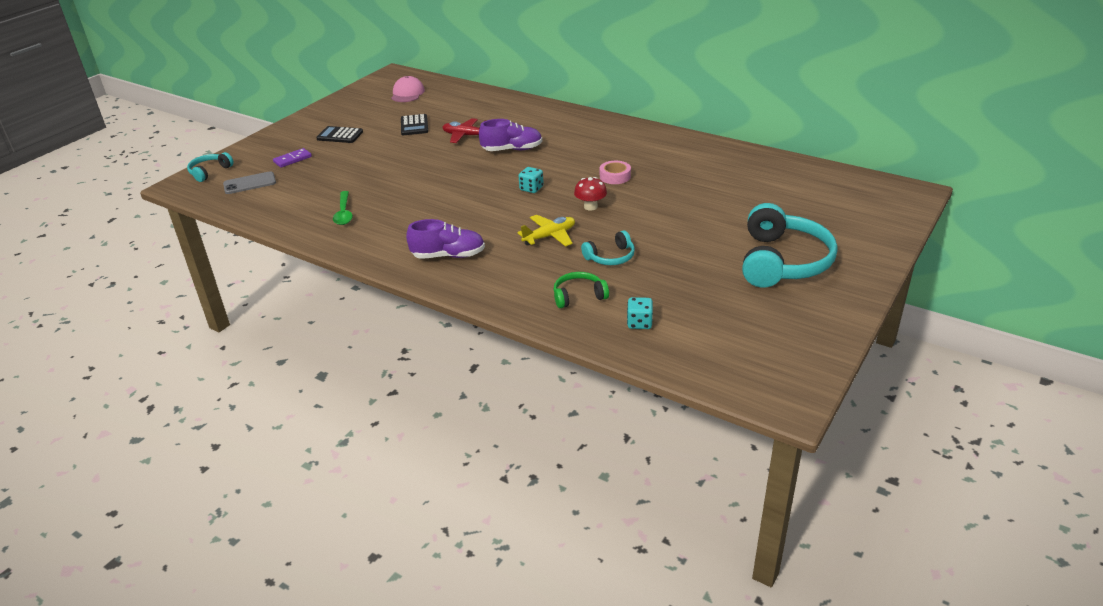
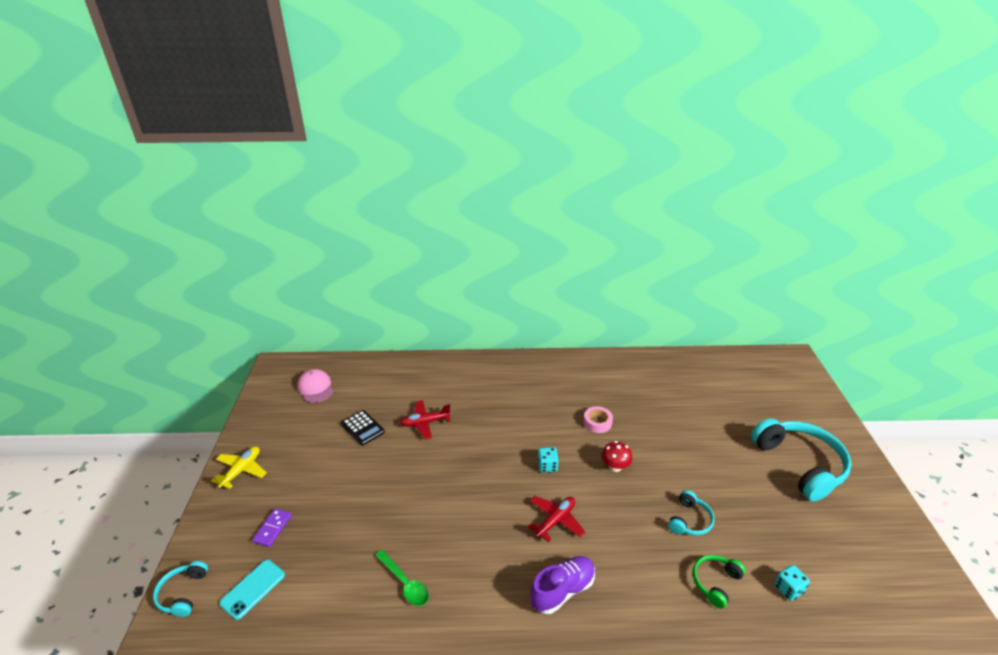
camera: 35 degrees left, 0 degrees up
(249, 183) = (253, 589): grey phone -> turquoise phone
(340, 135) = (295, 471): black calculator -> none
(494, 220) = (555, 520): none -> red plane
(512, 150) = (484, 424): purple shoe -> none
(550, 236) = (620, 519): yellow plane -> yellow plane (241, 470)

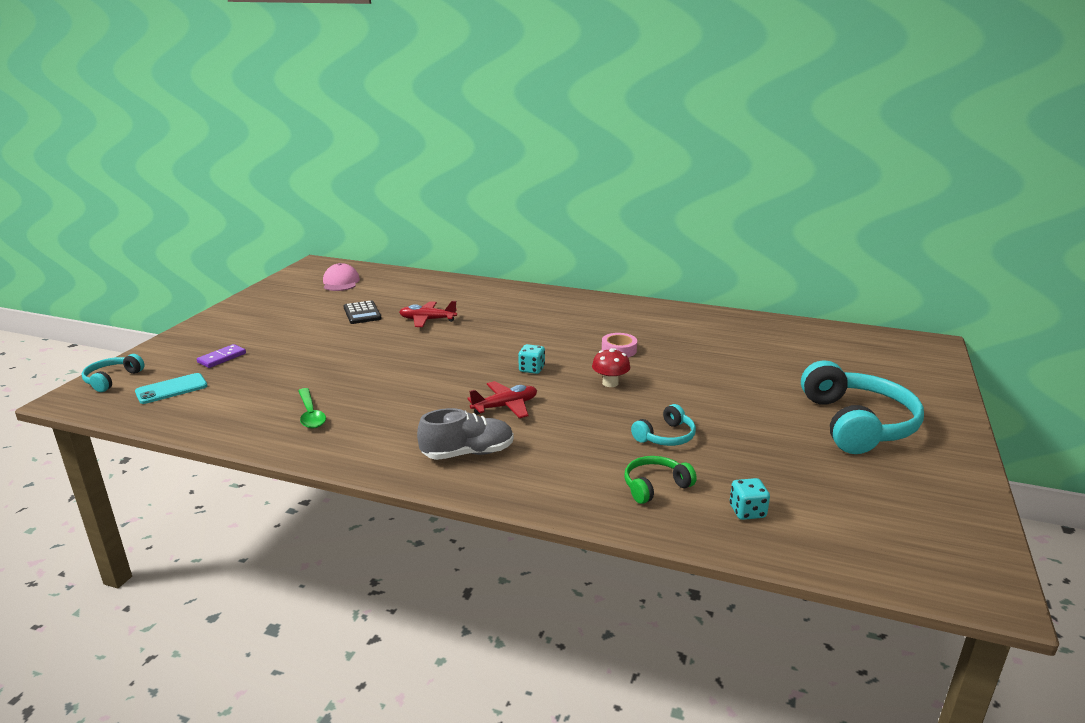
camera: 20 degrees right, 10 degrees down
(241, 470) = (227, 320): yellow plane -> none
(562, 590) = (468, 453): purple shoe -> grey shoe

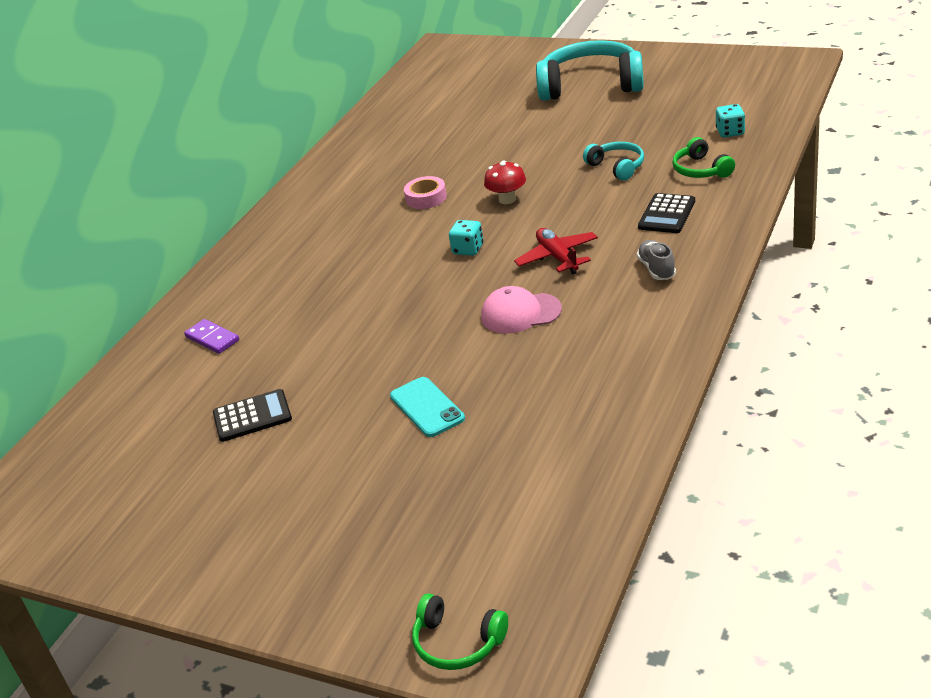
camera: 80 degrees left, 10 degrees up
(112, 379) = (457, 643): turquoise headphones -> green headphones
(171, 389) = (498, 553): turquoise phone -> turquoise phone (427, 407)
(222, 358) = (394, 530): purple domino -> purple domino (212, 338)
(310, 414) = (576, 394): green spoon -> none
(341, 282) = (98, 470): pink cap -> pink cap (520, 313)
(427, 320) = (298, 348): red plane -> none
(468, 453) = (656, 269): grey shoe -> grey shoe, size x0.64
(565, 462) = (667, 214): none -> black calculator

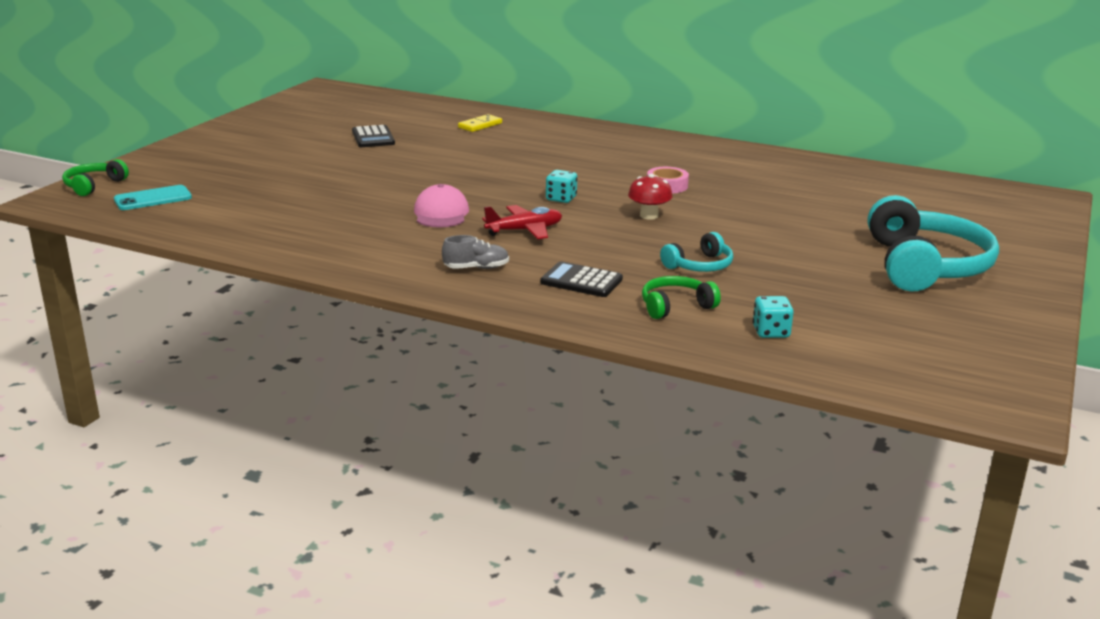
camera: 85 degrees right, 10 degrees down
(212, 338) = (480, 125): purple domino -> yellow domino
(427, 407) = (337, 182): turquoise phone -> turquoise phone (153, 199)

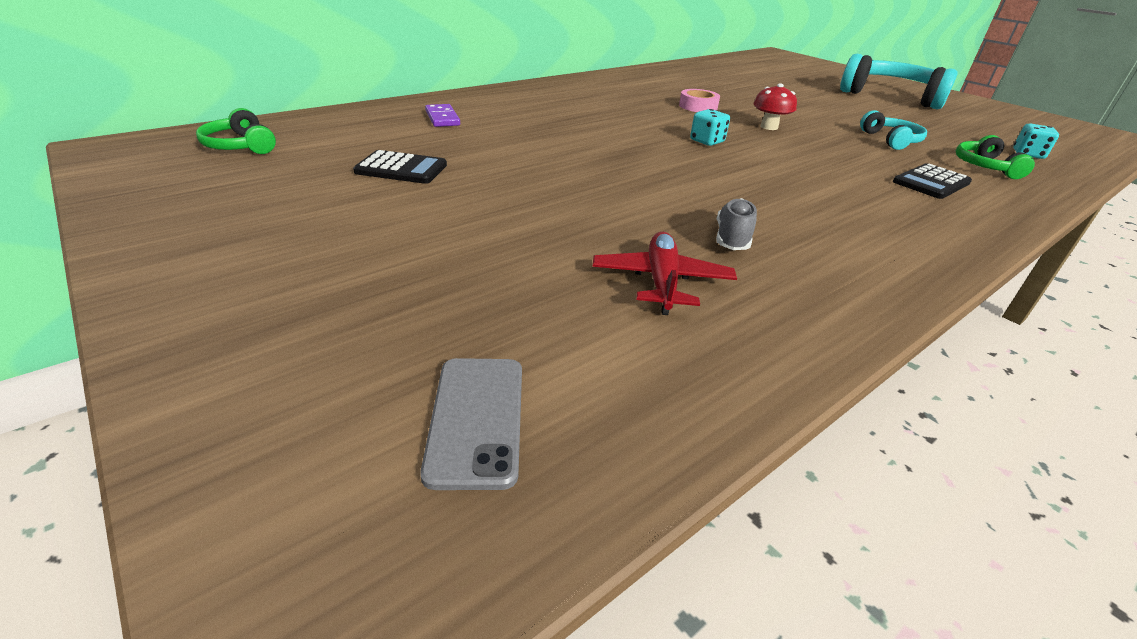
camera: 65 degrees left, 10 degrees up
(93, 186) = (276, 514): green headphones -> green headphones (240, 146)
(153, 199) = (477, 419): turquoise phone -> grey phone
(441, 213) = (721, 195): pink cap -> none
(476, 268) = (899, 215): grey shoe -> grey shoe (732, 238)
(480, 125) = (442, 118): yellow domino -> purple domino
(525, 230) = (790, 172): red plane -> red plane (661, 282)

